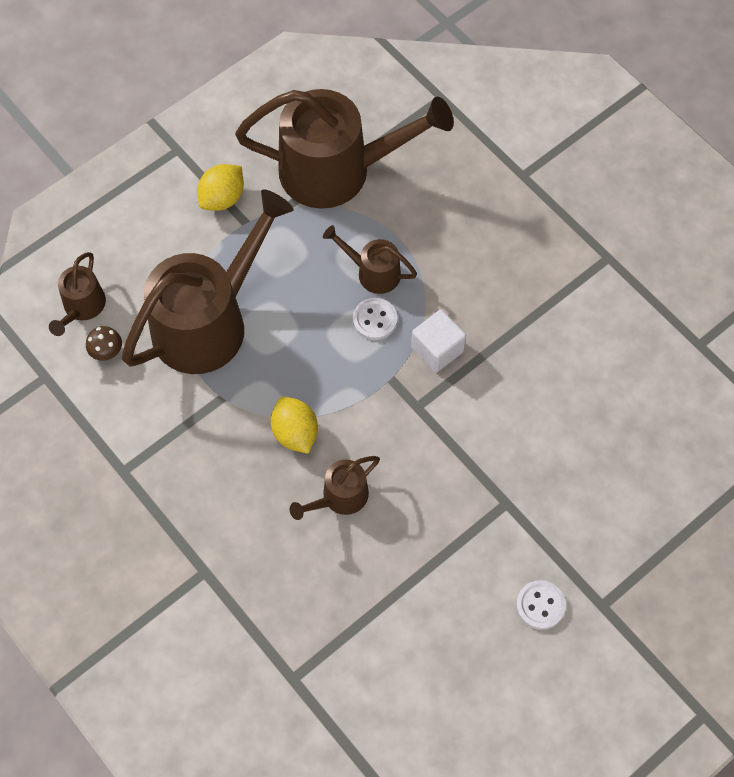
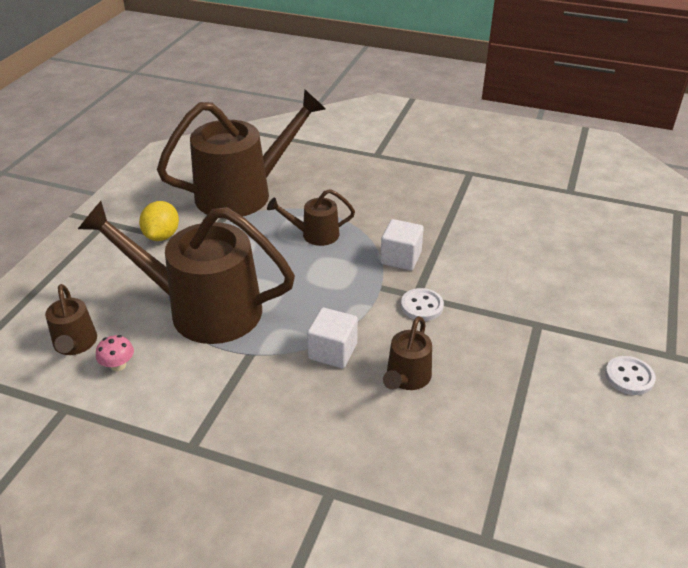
camera: 30 degrees left, 25 degrees down
(106, 351) = (118, 365): brown mushroom -> pink mushroom
(209, 321) = (202, 309): brown watering can -> brown watering can turned 90 degrees counterclockwise
(295, 433) = (333, 351): yellow lemon -> white cube
(375, 320) = (339, 259): white button -> white button (422, 306)

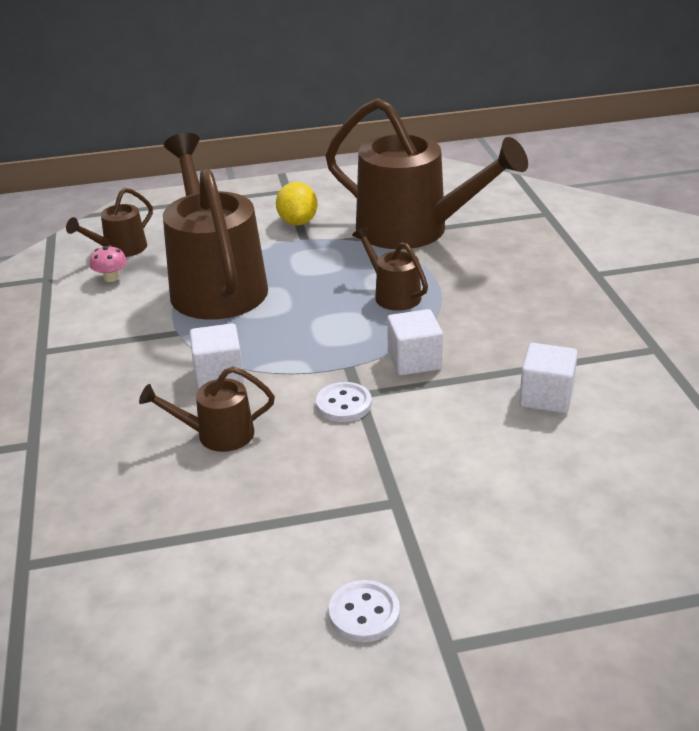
camera: 60 degrees right, 5 degrees down
(162, 236) = (298, 222): yellow lemon -> yellow lemon turned 75 degrees counterclockwise
(482, 227) = (546, 397): none -> white cube

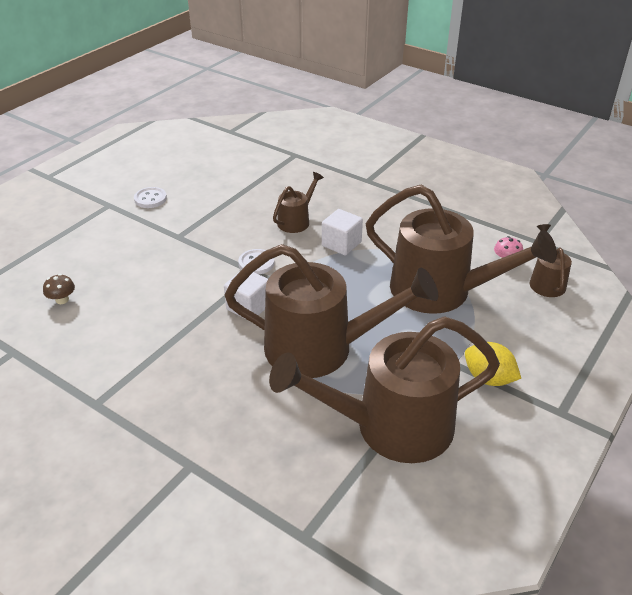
camera: 135 degrees right, 5 degrees up
(393, 294) = (321, 348): brown watering can -> brown watering can, size x2.17
(546, 397) = (147, 325): white cube -> none
(637, 485) = (62, 300): none -> brown mushroom

